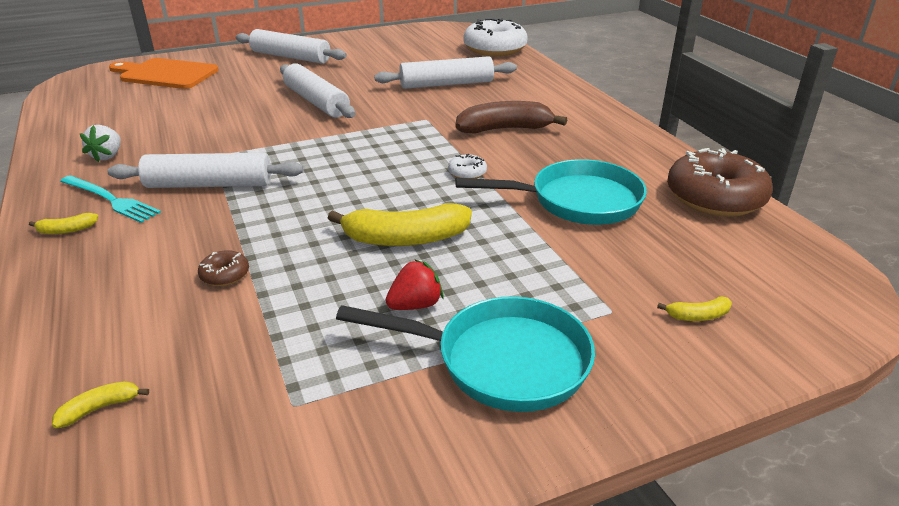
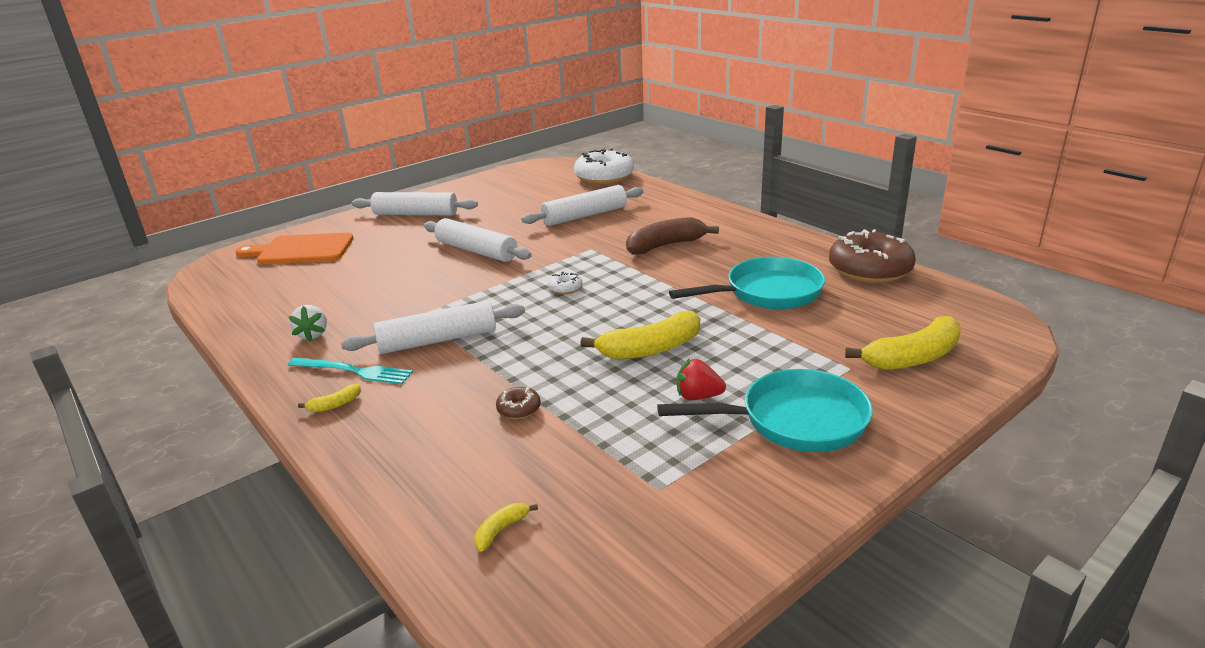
camera: 15 degrees left, 5 degrees down
(415, 305) = (698, 396): red strawberry -> red strawberry turned 120 degrees counterclockwise
(467, 173) = (661, 287): white donut -> white donut (565, 288)
(697, 316) = (912, 358): yellow banana -> yellow banana, size x2.22

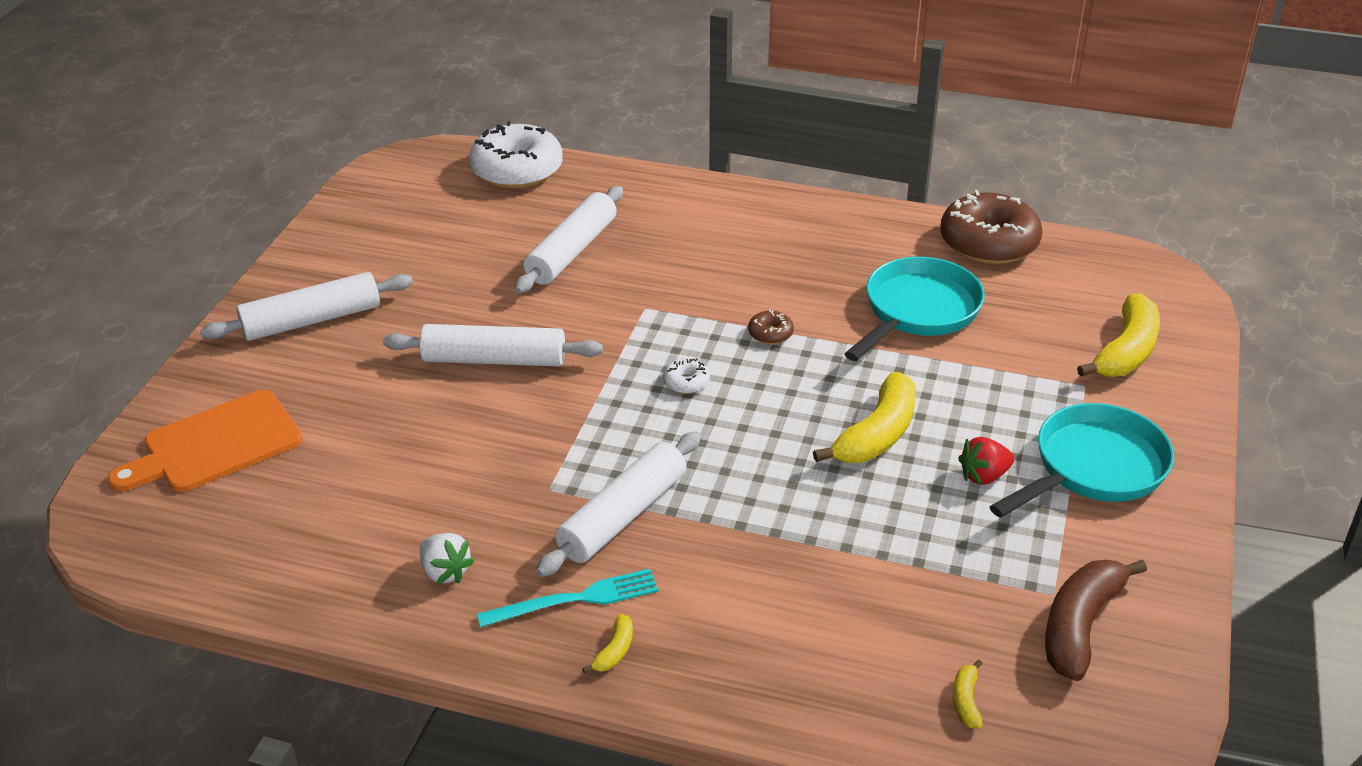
camera: 35 degrees left, 10 degrees up
(519, 409) = (827, 566): brown donut -> brown donut (770, 333)
(666, 245) = (733, 273): brown banana -> brown banana (1080, 626)

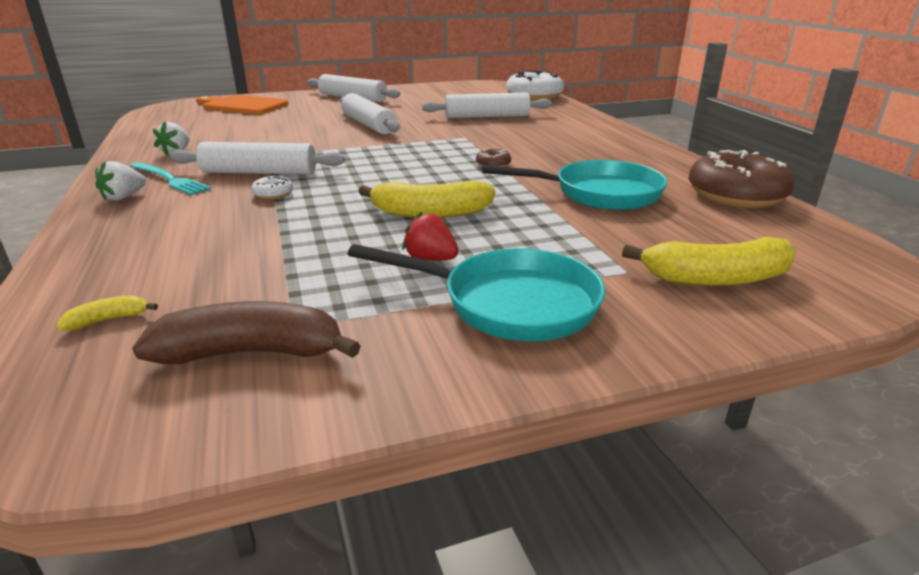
camera: 55 degrees right, 10 degrees down
(614, 651) = (124, 197): yellow banana -> white strawberry
(686, 382) = (409, 158): white donut -> white donut (273, 194)

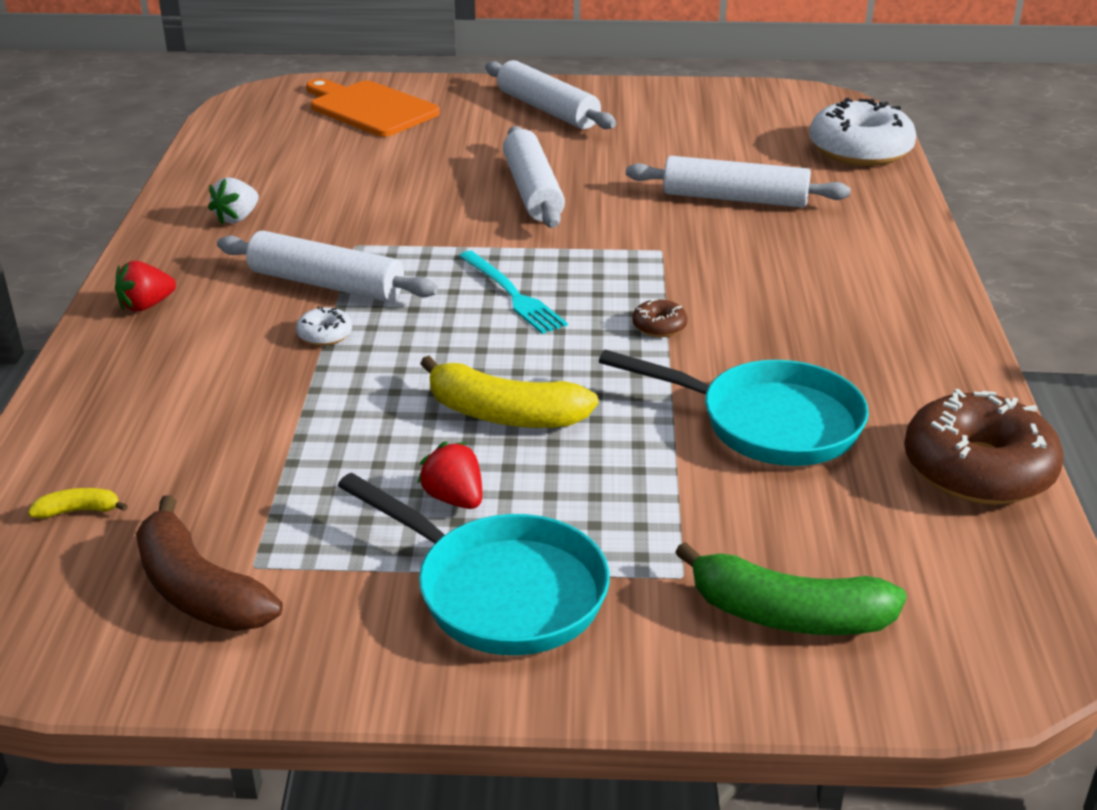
camera: 20 degrees right, 5 degrees up
(124, 197) = (146, 305): white strawberry -> red strawberry
(169, 179) = (210, 278): turquoise fork -> turquoise fork (512, 295)
(252, 353) = (198, 590): brown banana -> brown banana turned 150 degrees counterclockwise
(715, 278) = (788, 615): yellow banana -> green banana

